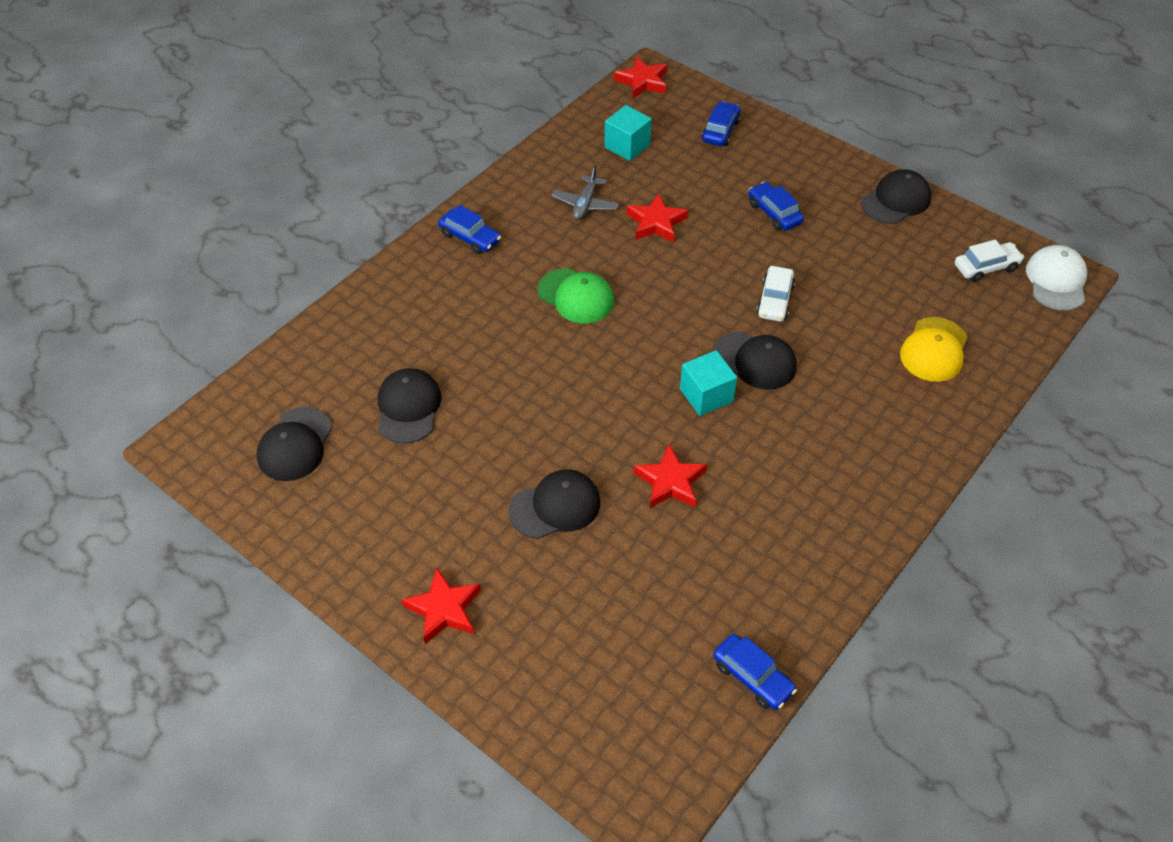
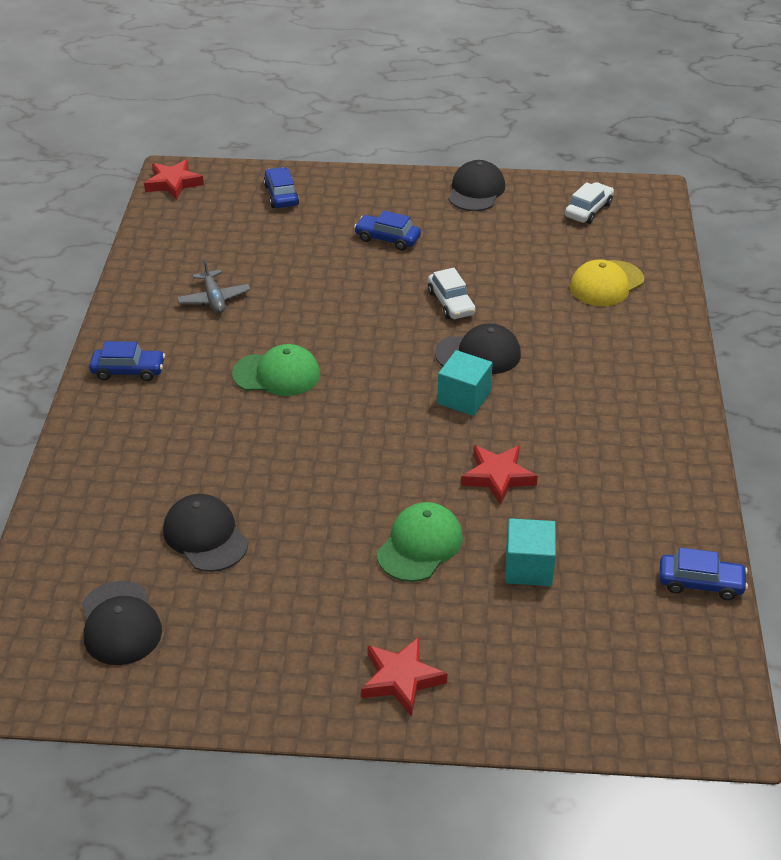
camera: 35 degrees left, 10 degrees down
(555, 506) = (420, 545): black cap -> green cap
(627, 146) = (208, 238): turquoise cube -> turquoise cube (528, 567)
(656, 223) = (293, 287): red star -> none
(934, 350) = (606, 284): yellow cap -> yellow cap turned 60 degrees clockwise
(1056, 281) = (646, 198): white cap -> none

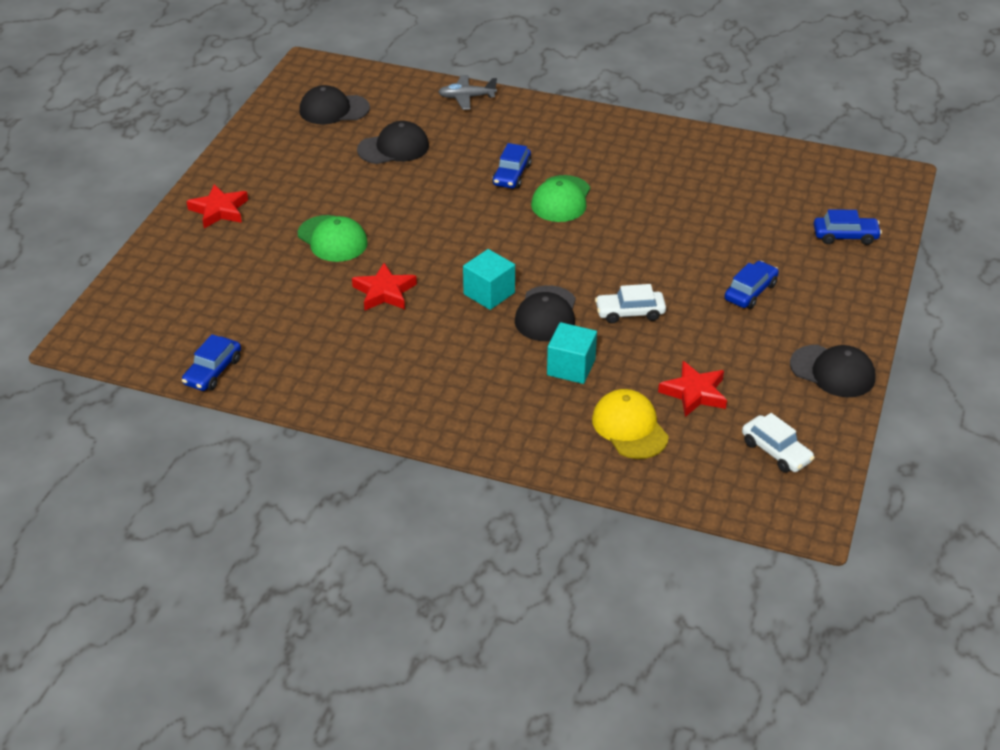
camera: 105 degrees right, 0 degrees up
(128, 371) = (593, 130): blue car -> blue car (512, 175)
(173, 183) = (878, 174): red star -> red star (694, 393)
(214, 299) = (678, 179): grey plane -> grey plane (466, 97)
(528, 567) = (281, 286): turquoise cube -> turquoise cube (571, 367)

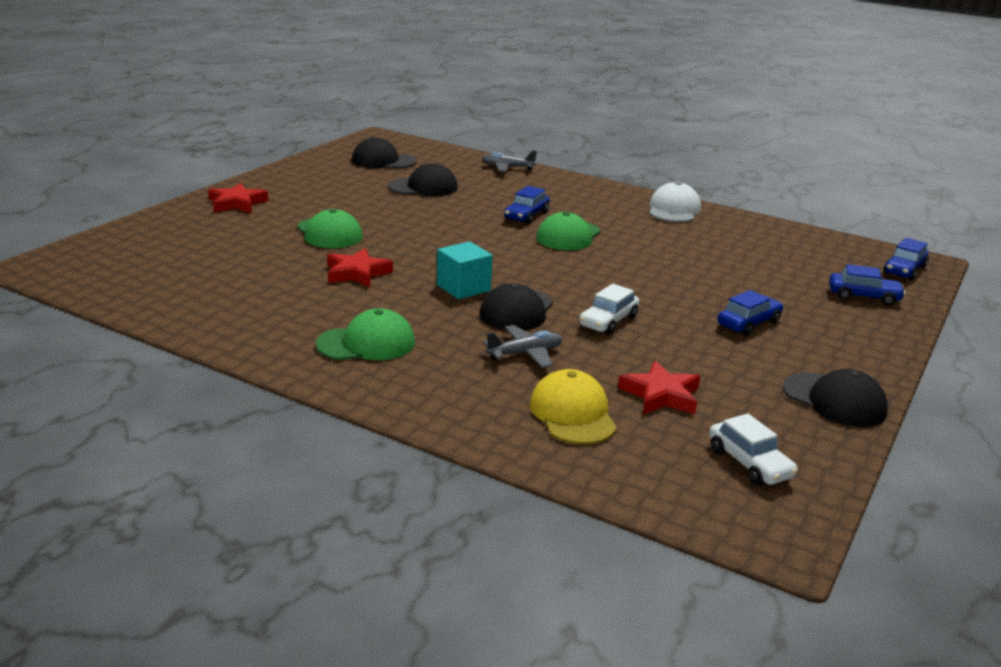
camera: 10 degrees right, 15 degrees down
(213, 371) = (143, 304): blue car -> blue car (904, 270)
(432, 381) = (366, 343): none -> green cap
(571, 367) = (525, 354): turquoise cube -> grey plane
(630, 313) = (608, 321): white car -> white car turned 60 degrees counterclockwise
(652, 138) = (674, 209): none -> white cap

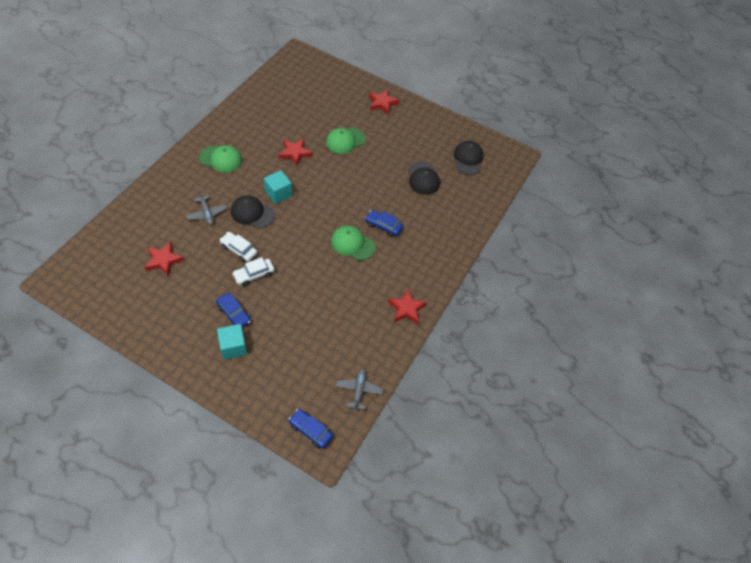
camera: 85 degrees right, 30 degrees up
(366, 343) = (221, 159): green cap -> green cap turned 60 degrees counterclockwise
(507, 168) = (471, 222): grey plane -> grey plane (359, 390)
(573, 414) = (152, 226): yellow cap -> none
(674, 209) = (406, 309): white cap -> red star
(749, 463) = (104, 283): white car -> white car (254, 275)
(812, 323) = (233, 347): none -> turquoise cube
(834, 400) = (149, 332): black cap -> none
(863, 296) = (268, 388): blue car -> none

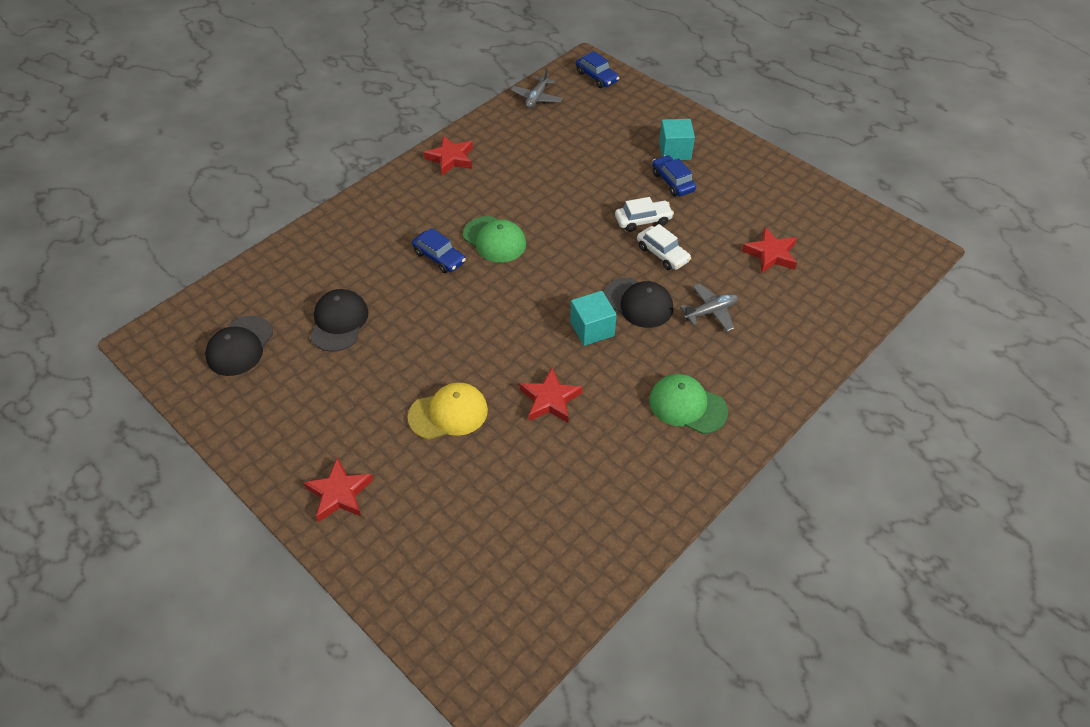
camera: 160 degrees left, 5 degrees down
(207, 213) = (710, 312): grey plane -> grey plane turned 75 degrees clockwise
(345, 141) = (448, 413): green cap -> yellow cap

